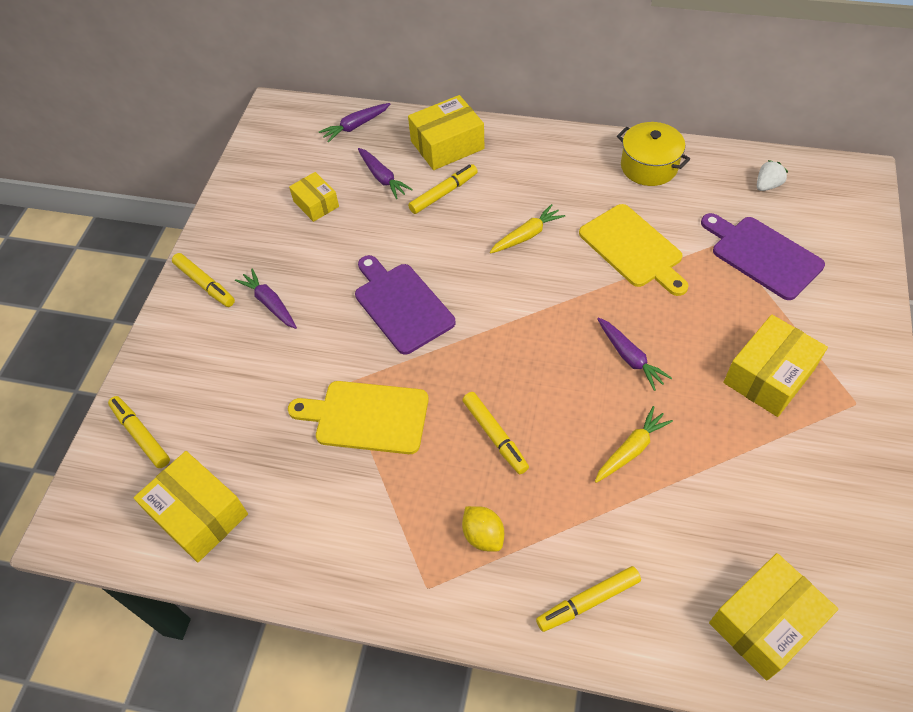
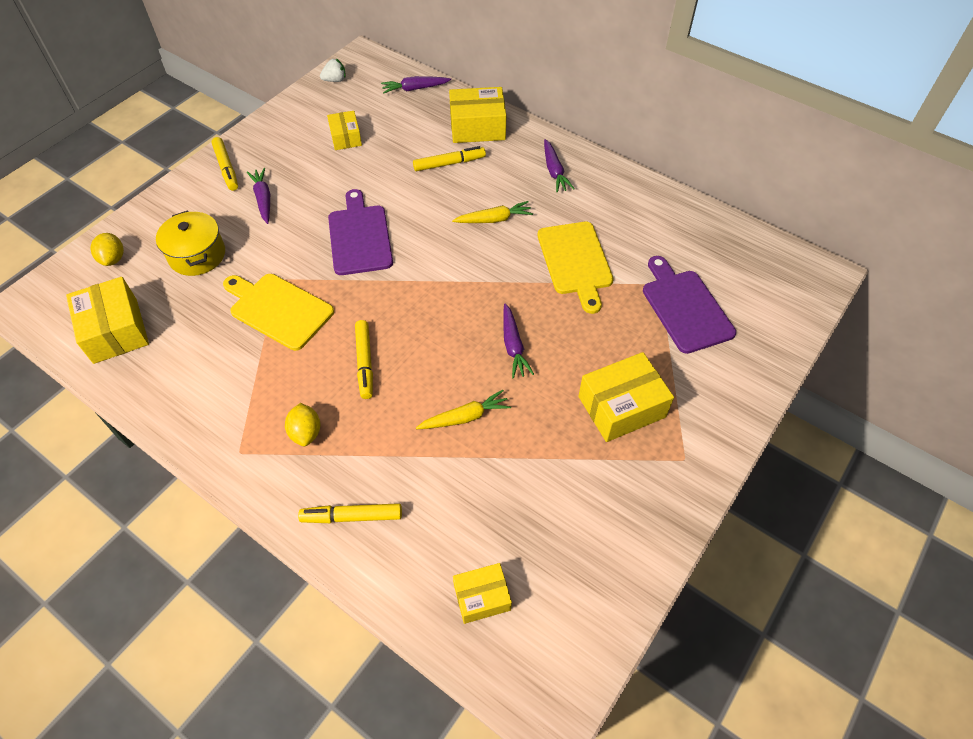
camera: 20 degrees right, 0 degrees up
(141, 435) = (113, 259): yellow marker -> yellow lemon
(382, 178) = (409, 135): purple carrot -> purple carrot (554, 171)
(649, 166) = (634, 200): yellow pot -> yellow pot (197, 255)
(764, 623) = (482, 597): yellow box -> yellow box, size x0.61
(767, 185) = (730, 252): white strawberry -> white strawberry (335, 80)

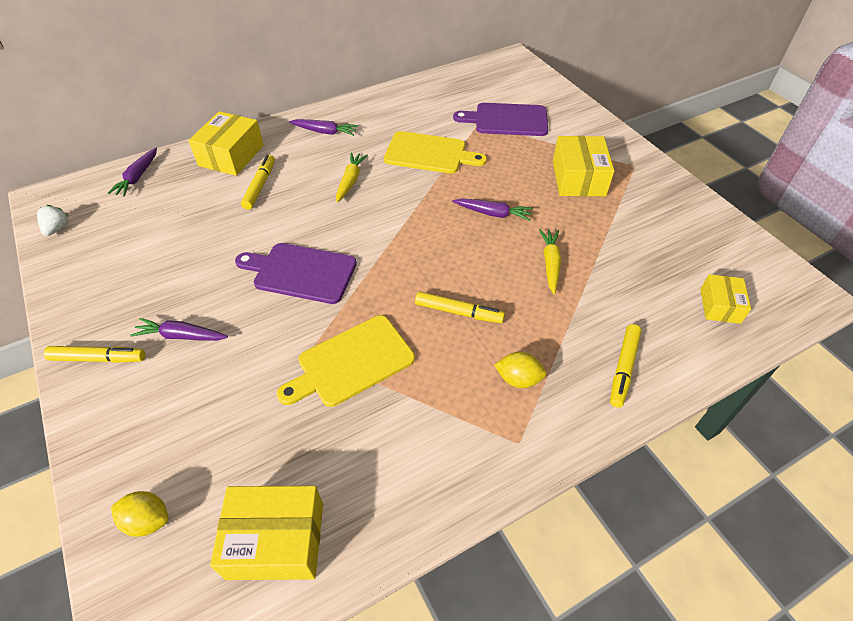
camera: 65 degrees left, 5 degrees down
(197, 255) = (216, 420): yellow pot -> none
(346, 137) = (154, 244): yellow box -> none

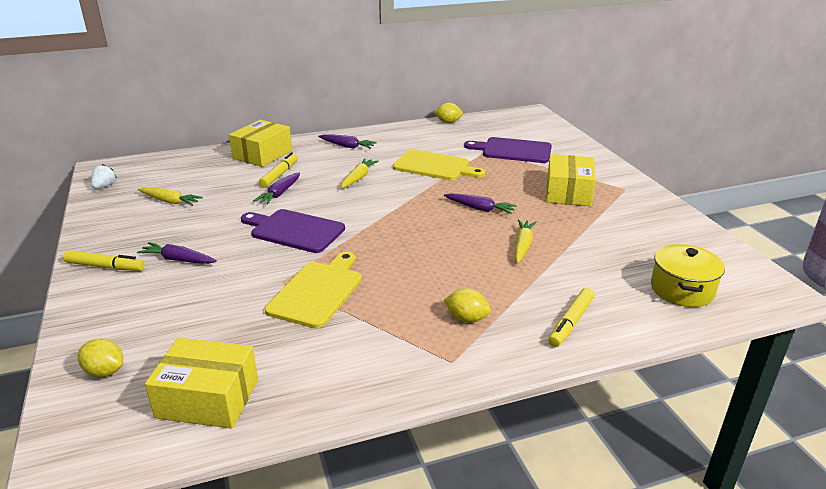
camera: 10 degrees right, 20 degrees down
(138, 177) = (181, 161): purple carrot -> purple carrot (280, 193)
(144, 244) = (170, 201): none -> yellow carrot
(351, 362) = (317, 291): yellow cutting board -> yellow cutting board turned 135 degrees clockwise
(427, 82) = (448, 122): none -> yellow lemon
(458, 312) = (426, 269): yellow marker -> none
(720, 306) = (682, 289): yellow box -> yellow pot

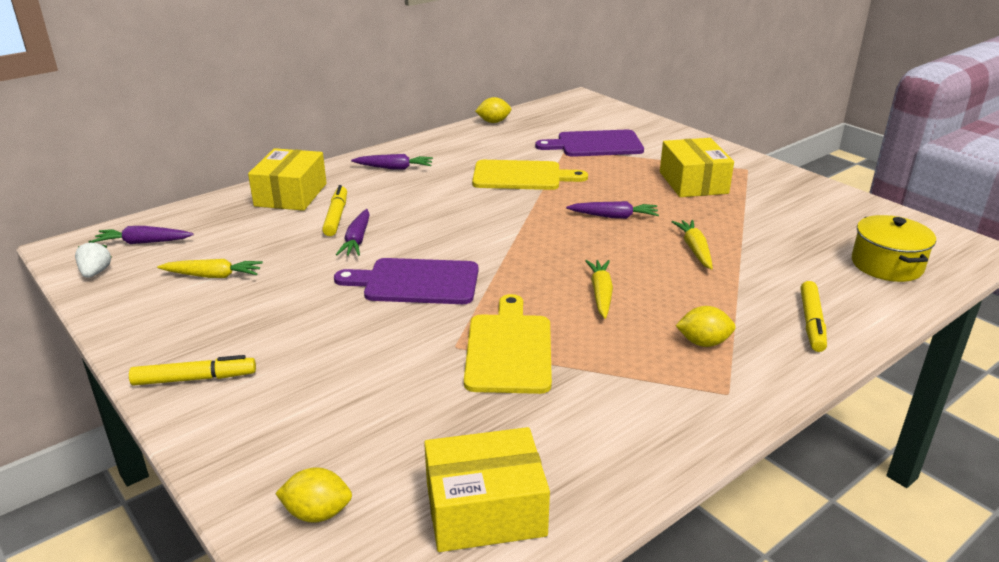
camera: 20 degrees left, 0 degrees up
(178, 260) = (293, 349): purple carrot -> purple carrot (143, 242)
(358, 178) = (441, 204): yellow carrot -> yellow carrot (600, 294)

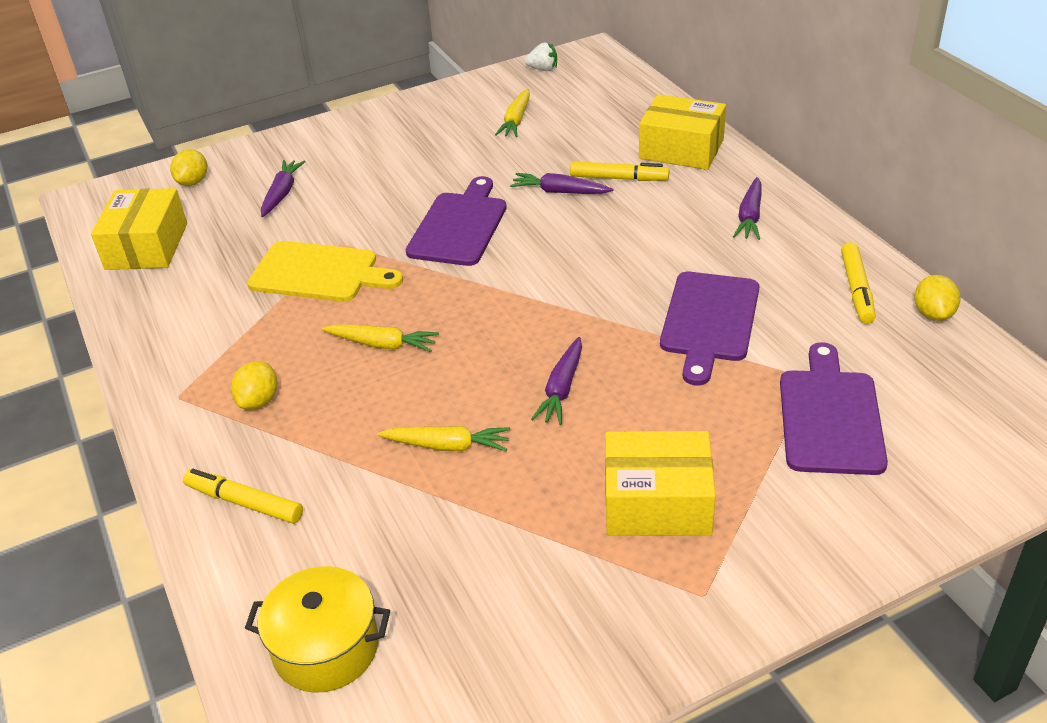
camera: 105 degrees right, 10 degrees up
(143, 242) = (592, 82): purple carrot -> purple carrot (282, 194)
(195, 379) = (365, 127): yellow marker -> yellow marker (857, 289)
(521, 176) = (709, 321): yellow cutting board -> purple cutting board

